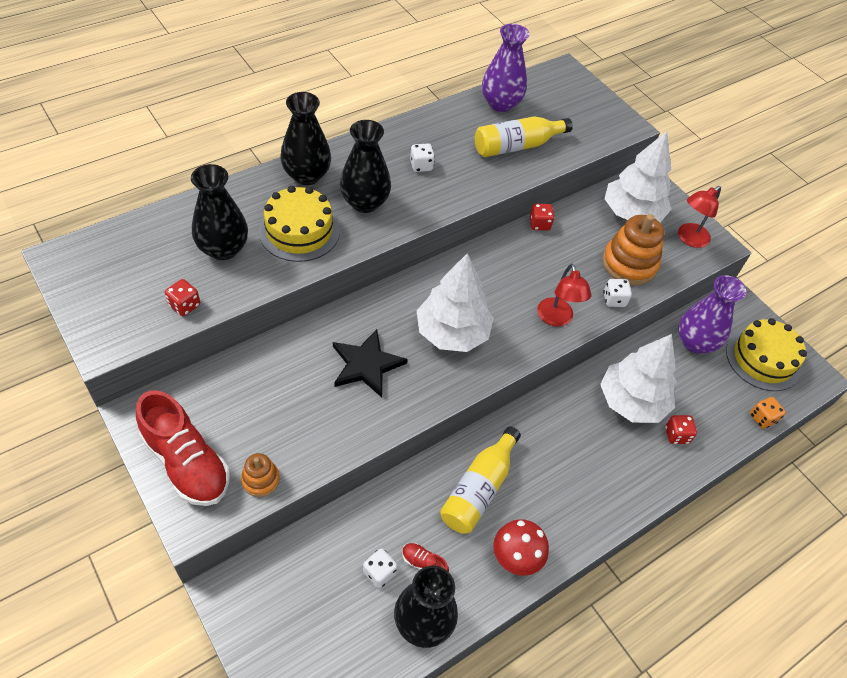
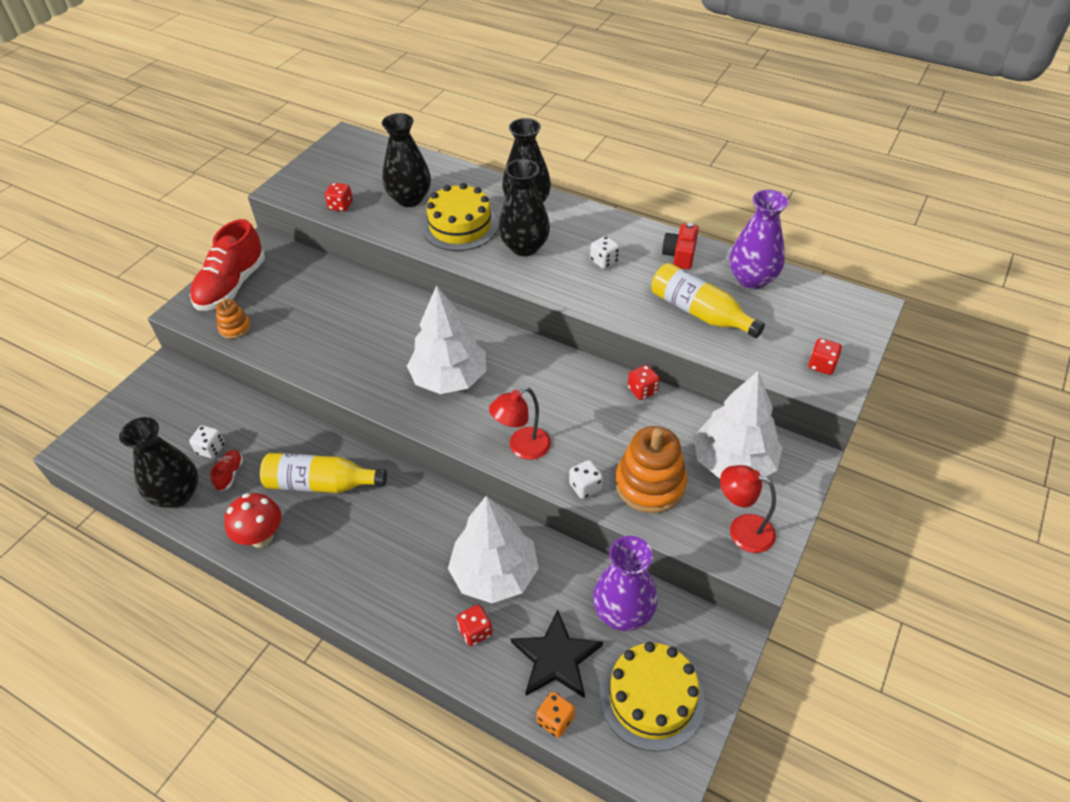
camera: 70 degrees right, 5 degrees down
(366, 365) = (377, 339): black star -> black star (556, 658)
(446, 124) = (680, 255): none -> red camera
(605, 119) = (821, 365): none -> red dice

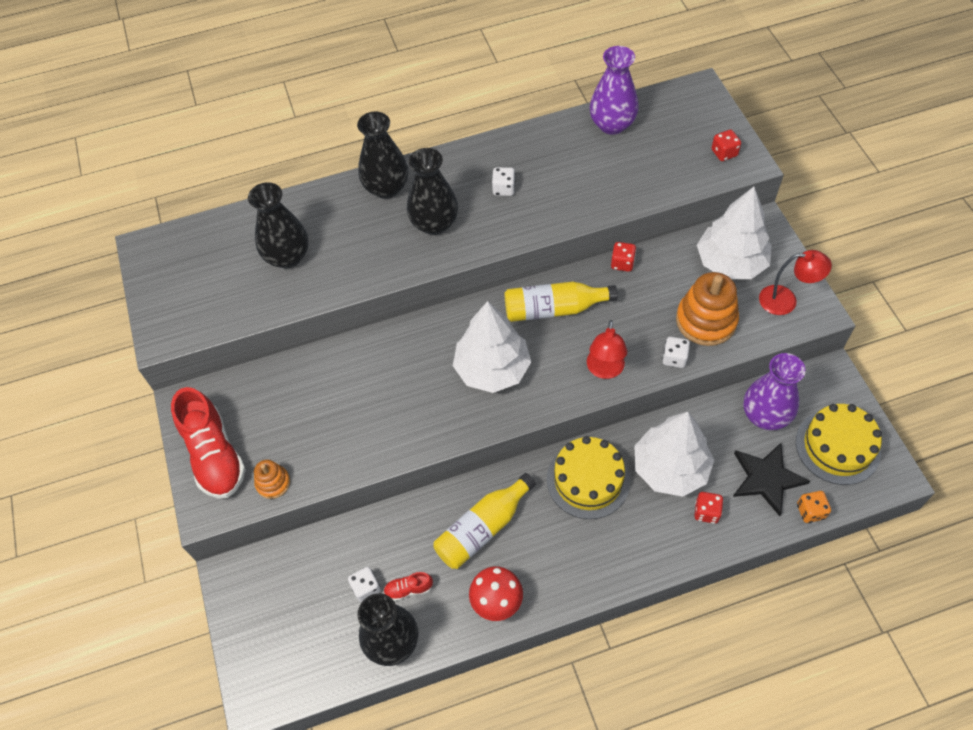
camera: 45 degrees left, 10 degrees up
(230, 474) = (408, 589): red shoe -> red shoe turned 60 degrees counterclockwise
(340, 206) = (239, 309): red dice -> none
(460, 226) = (362, 246): yellow cake -> yellow cake (588, 479)
(680, 255) = (546, 143): red camera -> none
(700, 313) = (613, 176): yellow bottle -> yellow bottle (554, 309)
(742, 530) = (786, 300): red lamp -> red lamp turned 150 degrees counterclockwise

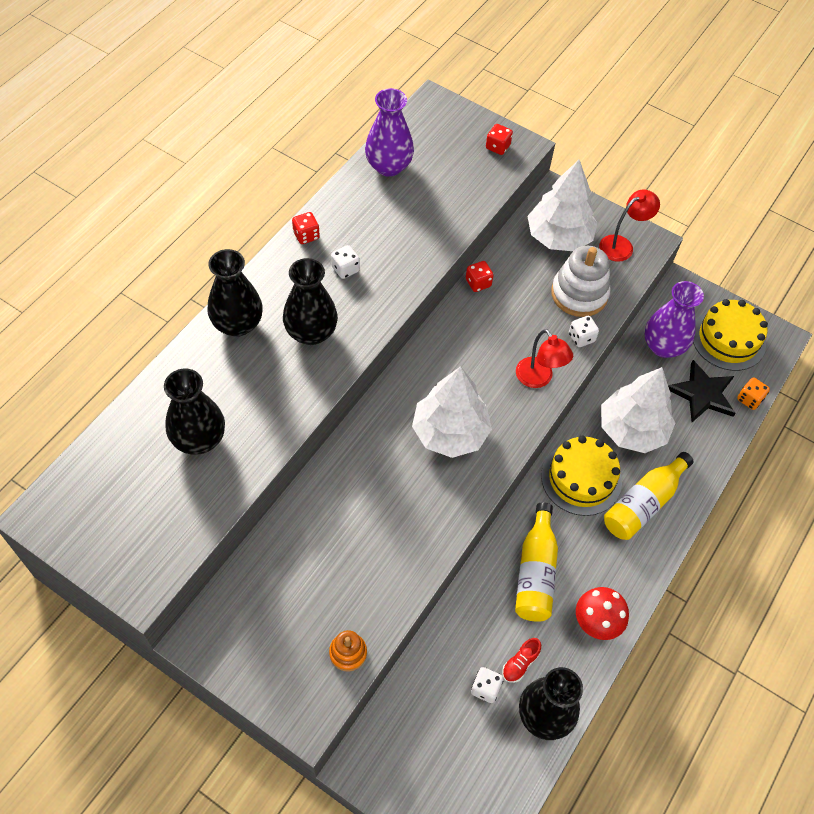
camera: 45 degrees left, 0 degrees up
(214, 455) = (270, 666): red shoe -> none
(554, 309) = (457, 352): yellow bottle -> yellow bottle (643, 503)
(706, 321) = (579, 294): orange stacking toy -> white stacking toy
(706, 512) = (684, 446): red dice -> red dice (306, 235)

